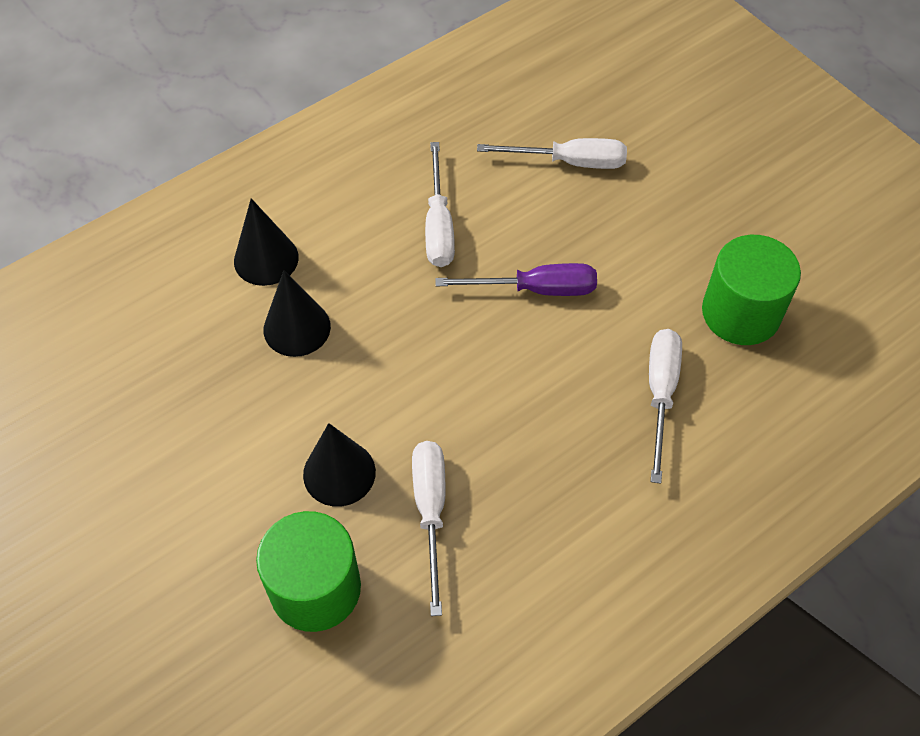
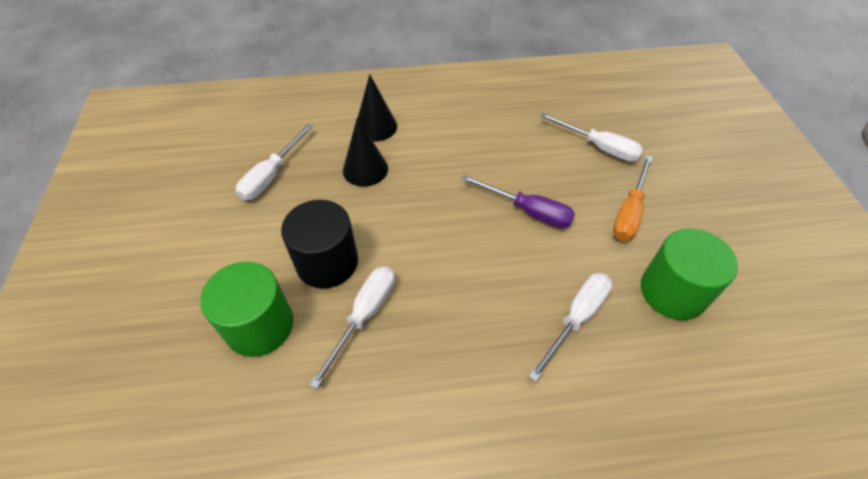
camera: 30 degrees right, 5 degrees down
(339, 473) = (327, 262): black cone -> black cylinder
(438, 225) = (489, 149): white screwdriver -> white screwdriver (271, 175)
(649, 236) = (629, 212): none -> orange screwdriver

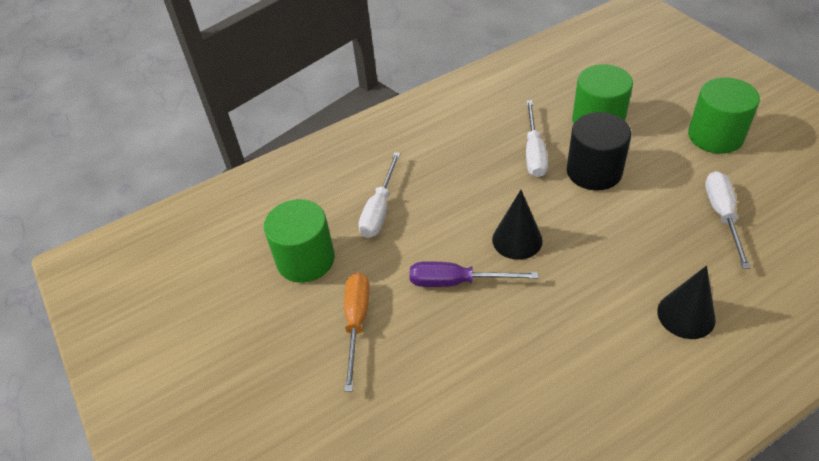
camera: 160 degrees right, 5 degrees down
(178, 247) = (715, 136): none -> green cylinder
(365, 169) = (644, 259): black cone -> black cone (517, 240)
(599, 147) = (412, 401): white screwdriver -> none

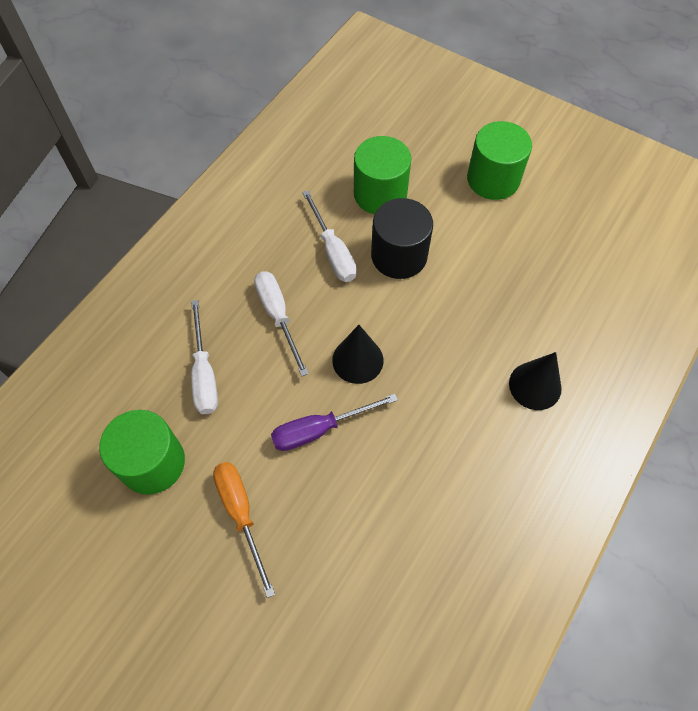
camera: 30 degrees left, 15 degrees up
(722, 215) = (529, 268): white screwdriver -> white screwdriver (278, 316)

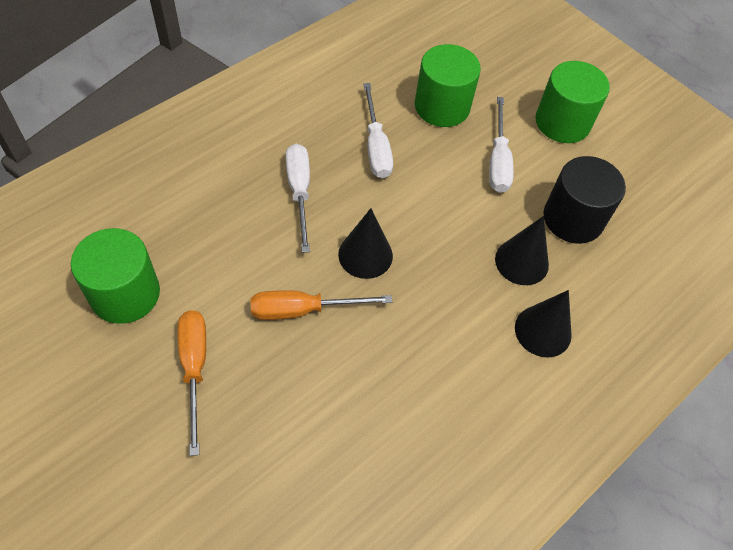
camera: 10 degrees right, 5 degrees down
(204, 373) = (207, 225): white screwdriver -> white screwdriver (498, 160)
(320, 429) = (304, 310): purple screwdriver -> orange screwdriver
(399, 255) = (441, 168): black cylinder -> black cylinder (573, 218)
(497, 326) = (521, 262): none -> black cone

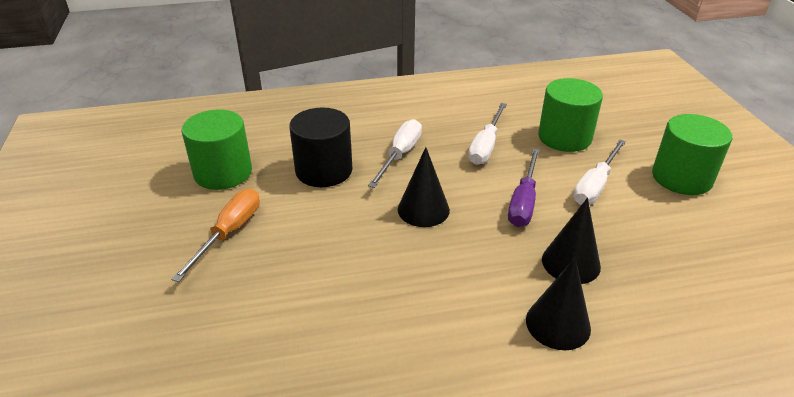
camera: 35 degrees right, 20 degrees down
(304, 310) = (343, 227): orange screwdriver -> none
(448, 207) = (523, 202): none -> purple screwdriver
(573, 218) = (649, 249): black cylinder -> black cylinder (324, 170)

